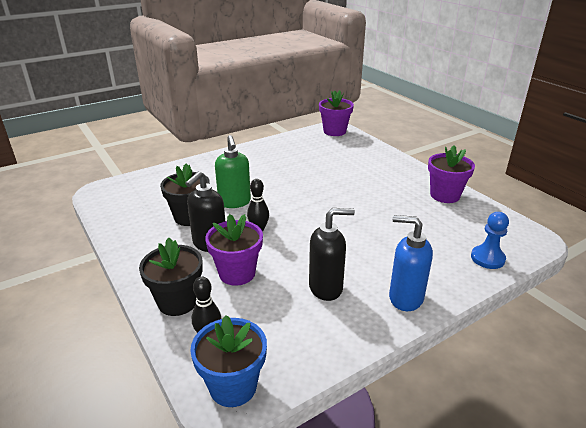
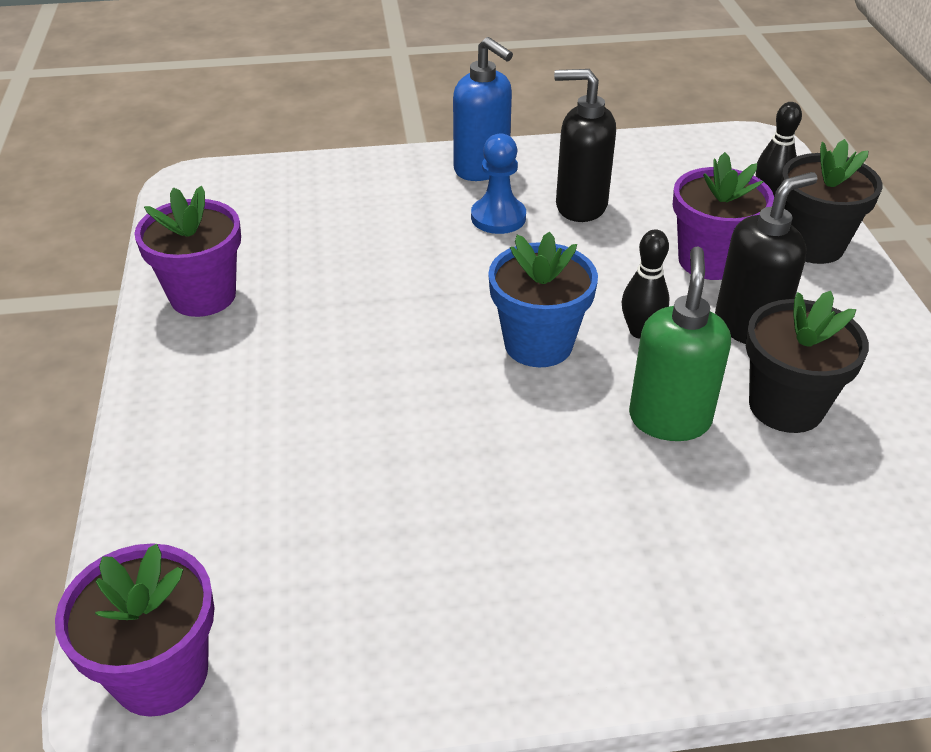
camera: 155 degrees left, 10 degrees up
(233, 386) = (747, 149): blue flower pot -> blue flower pot (538, 344)
(487, 258) = (307, 179): blue pawn -> blue pawn (498, 217)

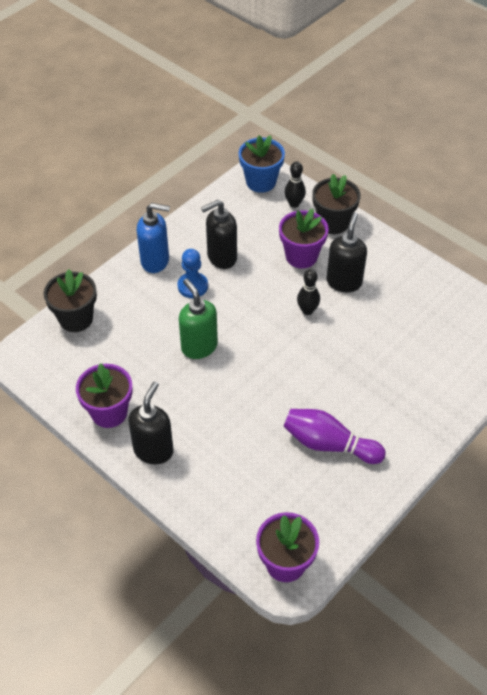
camera: 40 degrees left, 10 degrees up
(194, 374) = (153, 450): none -> black soap dispenser
(457, 537) = (329, 444): none -> purple bowling pin
(538, 344) = (275, 342): blue flower pot -> blue flower pot (261, 182)
(669, 419) = (353, 345): green soap dispenser -> green soap dispenser (199, 346)
(786, 406) = (387, 312): black flower pot -> black flower pot (76, 319)

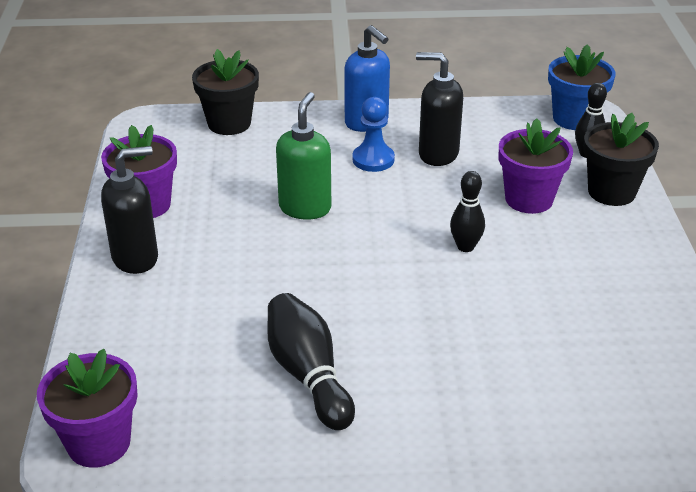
camera: 45 degrees right, 15 degrees down
(329, 444) = (308, 375): purple bowling pin -> black bowling pin
(344, 282) = (548, 247): black soap dispenser -> none

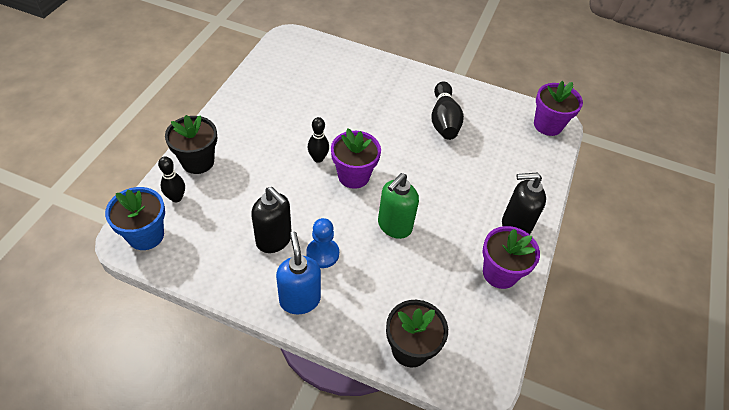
camera: 160 degrees left, 15 degrees up
(529, 199) = (252, 176): purple flower pot -> purple flower pot (353, 176)

